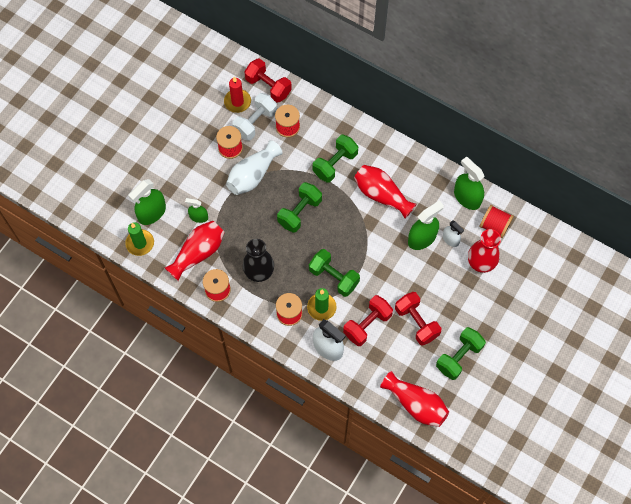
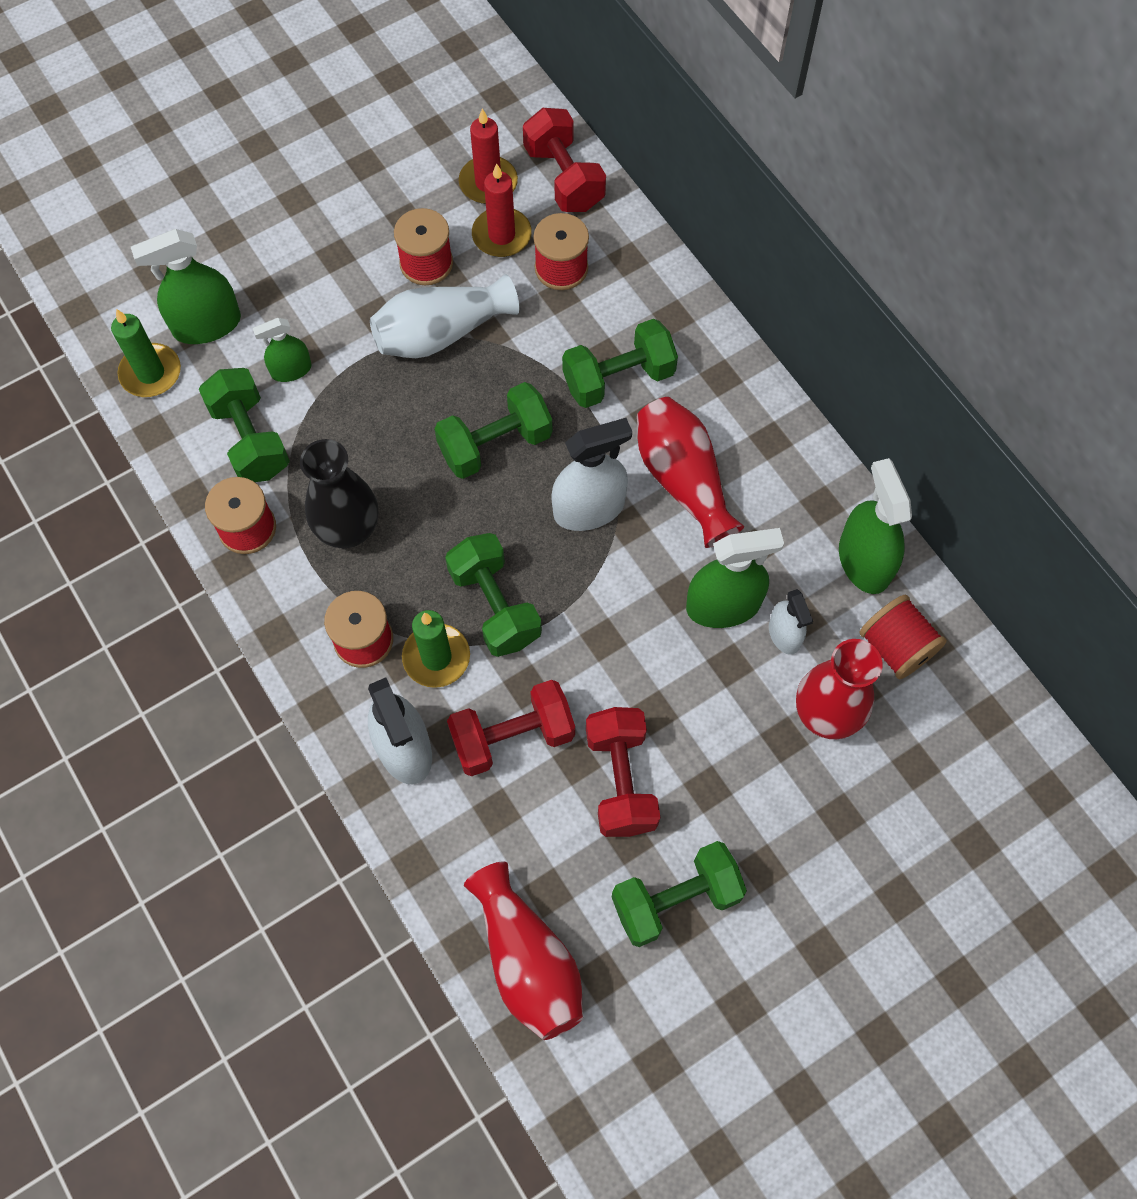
camera: 25 degrees right, 0 degrees up
(198, 253) = (250, 439): red vase -> green dumbbell
(199, 217) = (291, 370): green spray bottle -> green spray bottle turned 60 degrees counterclockwise
(255, 122) = (501, 235): white dumbbell -> red candle
(350, 222) = (589, 508): none -> white spray bottle

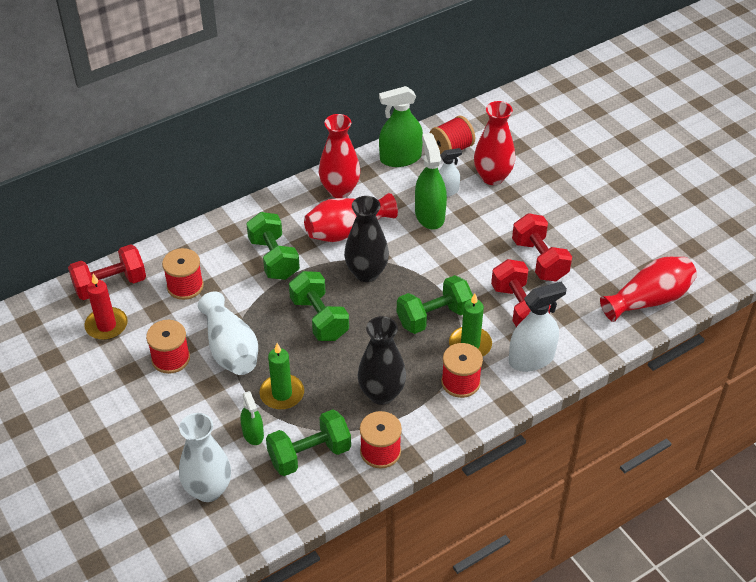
camera: 90 degrees left, 20 degrees down
(151, 373) = (248, 523): green candle -> green candle (282, 394)
(207, 325) = (208, 490): green spray bottle -> white vase
(501, 235) = (153, 317): red candle -> none
(589, 508) = (366, 273): white spray bottle -> black vase
(621, 780) = (539, 260): red dumbbell -> red dumbbell turned 75 degrees clockwise
(676, 899) = (604, 239): green dumbbell -> none
(776, 467) = (340, 190): none -> red vase

